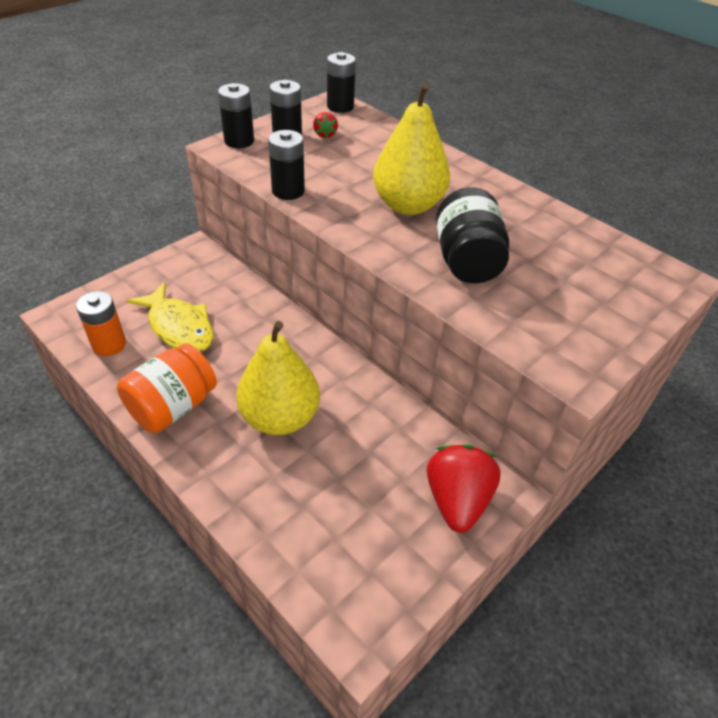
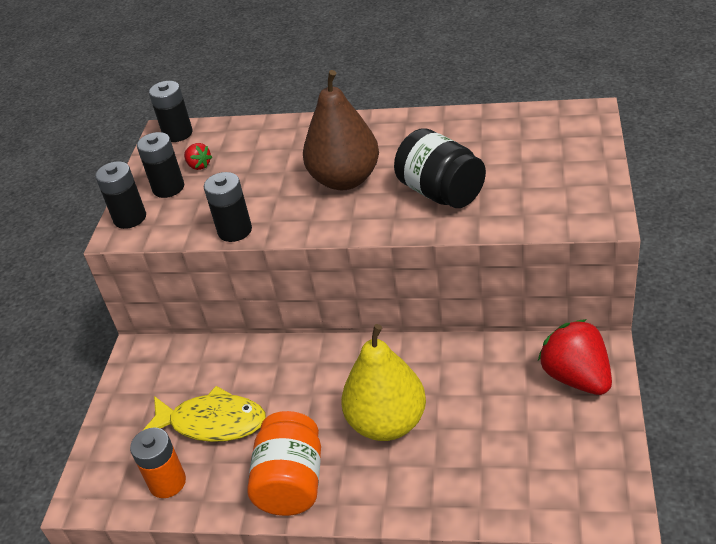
camera: 30 degrees left, 5 degrees down
(408, 205) = (345, 180): yellow pear -> brown pear

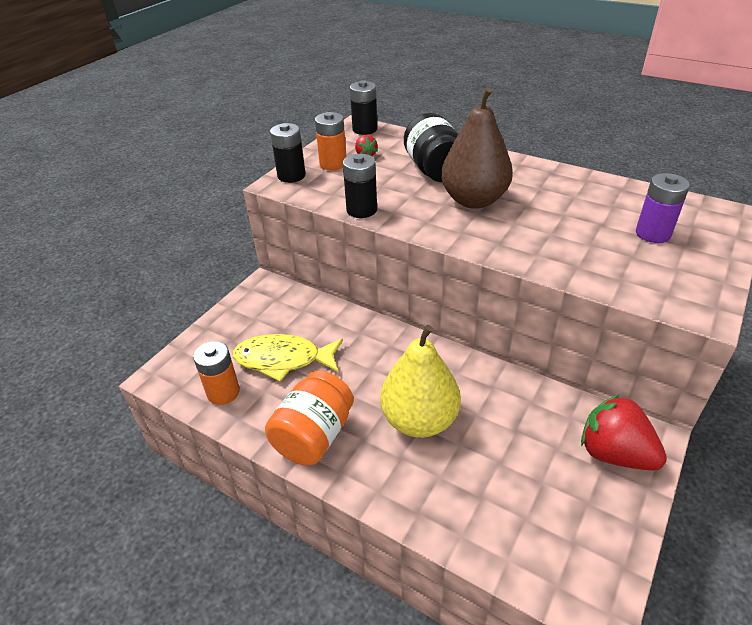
camera: 20 degrees right, 0 degrees up
(168, 188) = (333, 164): black battery -> orange battery
(212, 422) = (283, 360): yellow fish -> yellow fish turned 150 degrees clockwise
(441, 192) = (552, 236): black jar -> black jar (434, 170)
(529, 157) = (653, 233): none -> purple battery
(576, 377) = (614, 453): red strawberry -> red strawberry turned 45 degrees counterclockwise

